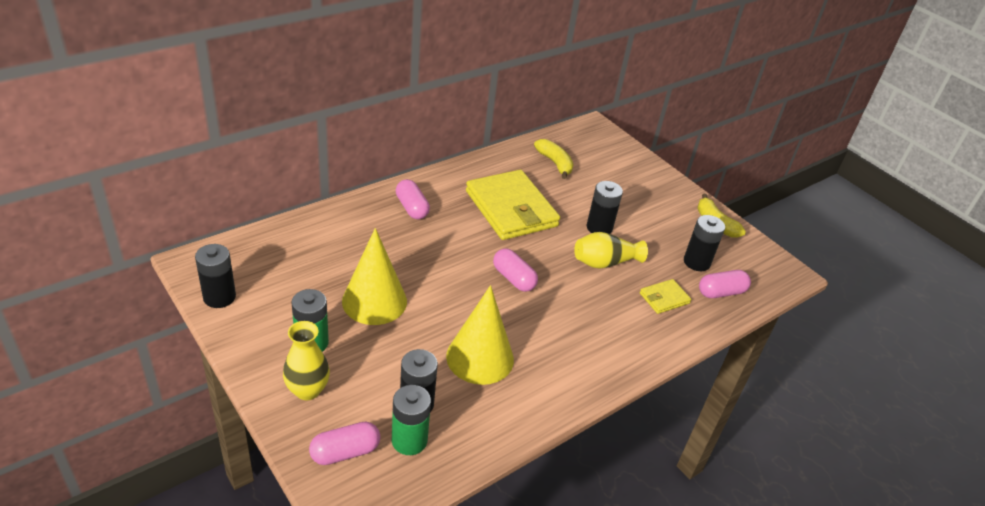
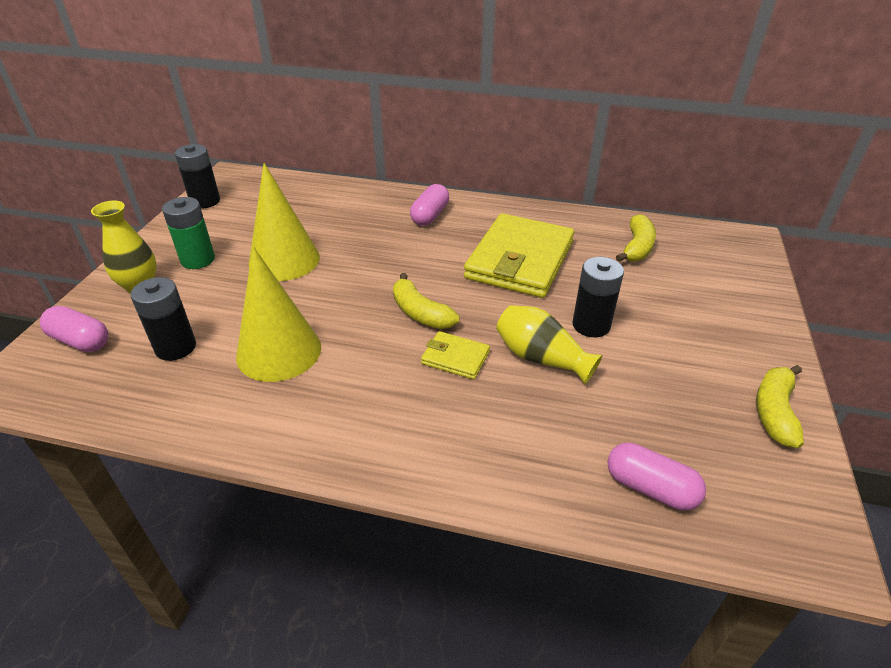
camera: 55 degrees right, 0 degrees up
(409, 440) = (123, 368): green battery -> none
(513, 278) = (420, 313): pink capsule -> yellow banana
(664, 298) = (554, 437): yellow wallet -> yellow wallet (455, 357)
(696, 262) = (669, 433): black battery -> none

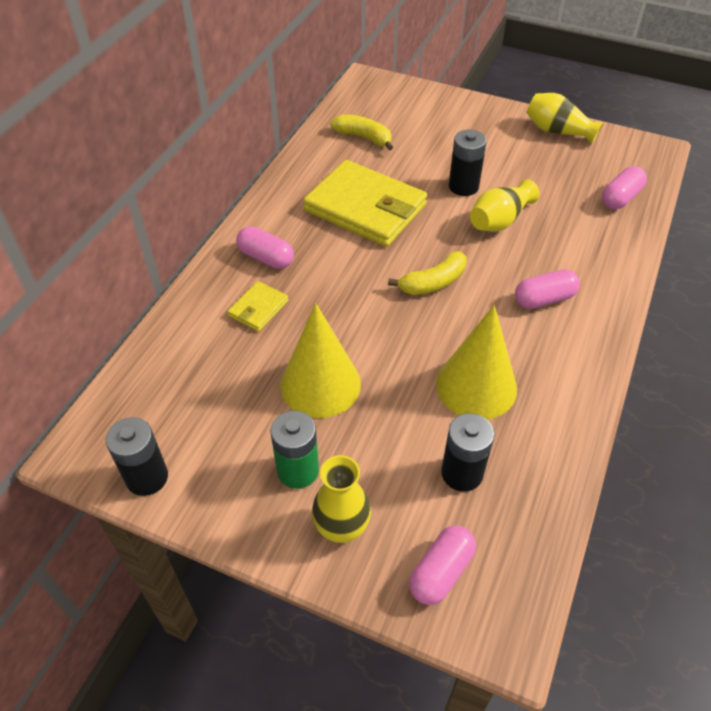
camera: 80 degrees left, 10 degrees up
(412, 401) = (544, 299): none -> pink capsule
(455, 357) = (495, 268): yellow wallet -> yellow wallet (258, 308)
(774, 412) = (557, 131): yellow banana -> yellow vase

